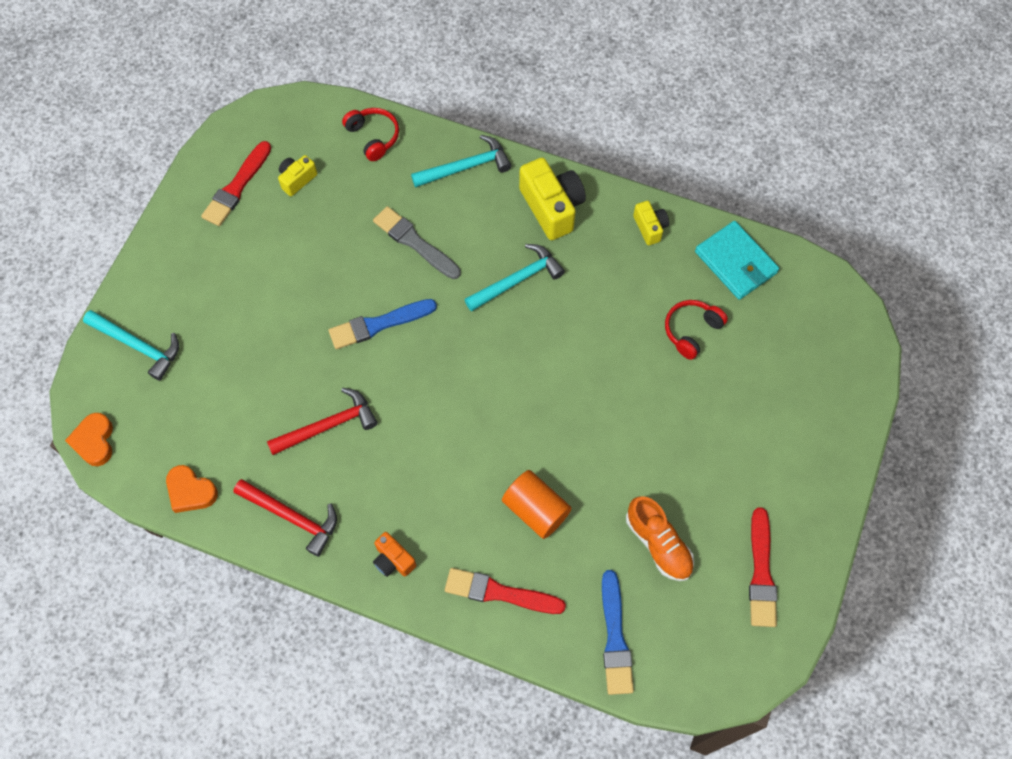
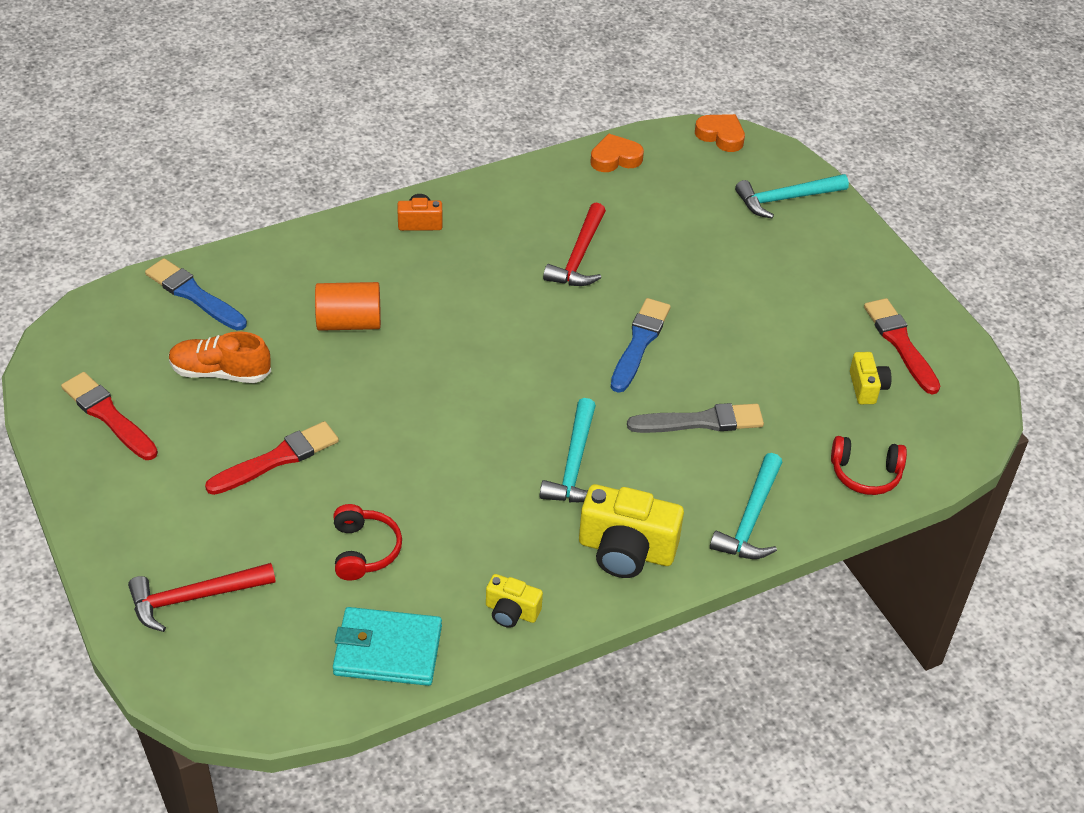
camera: 130 degrees right, 20 degrees down
(292, 517) = (525, 194): red hammer -> red hammer (194, 598)
(500, 593) = (316, 259): red brush -> red brush (277, 459)

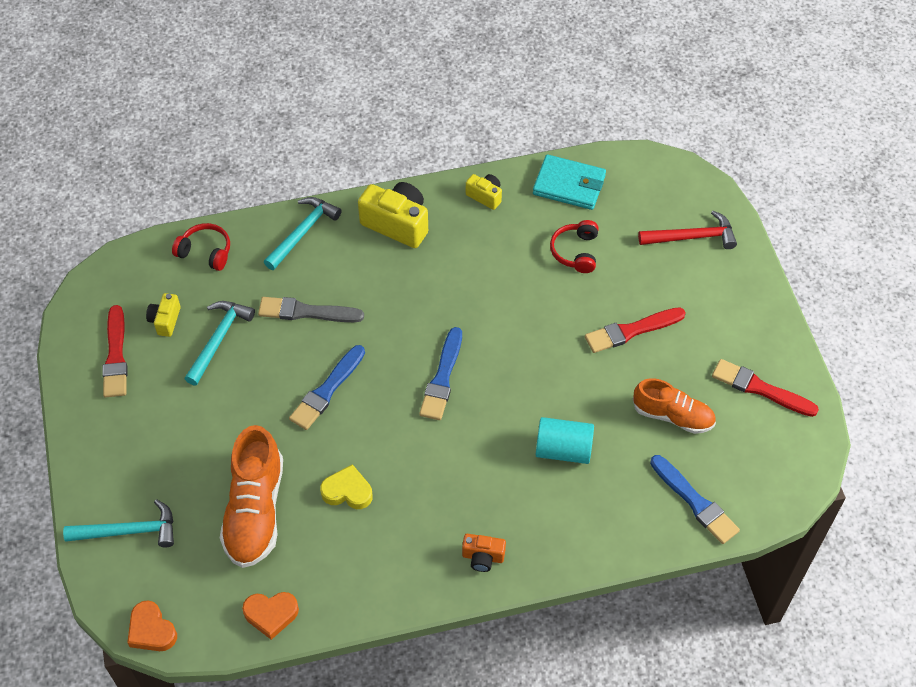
camera: 165 degrees left, 10 degrees up
(108, 416) = (760, 389): red brush -> red brush turned 150 degrees clockwise
(349, 322) = (563, 450): orange cylinder -> turquoise cylinder
(507, 374) = (442, 378): none -> blue brush
(574, 464) = (413, 292): turquoise hammer -> turquoise hammer (219, 339)
(579, 256) = (347, 491): red hammer -> yellow heart
(668, 229) = (255, 511): none -> orange shoe

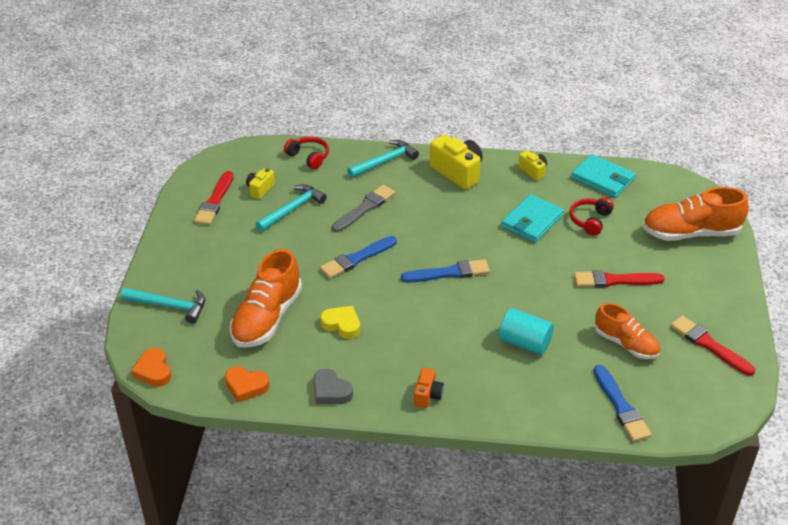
camera: 20 degrees right, 15 degrees down
(306, 312) = (364, 208): grey brush -> grey brush turned 105 degrees clockwise
(372, 588) = (331, 391): none -> grey heart
(442, 378) = (449, 273): blue brush -> blue brush turned 135 degrees counterclockwise
(483, 557) = (427, 395): orange camera -> orange camera turned 105 degrees counterclockwise
(510, 273) = (532, 221): none -> turquoise wallet
(692, 237) = (690, 233): red hammer -> orange shoe

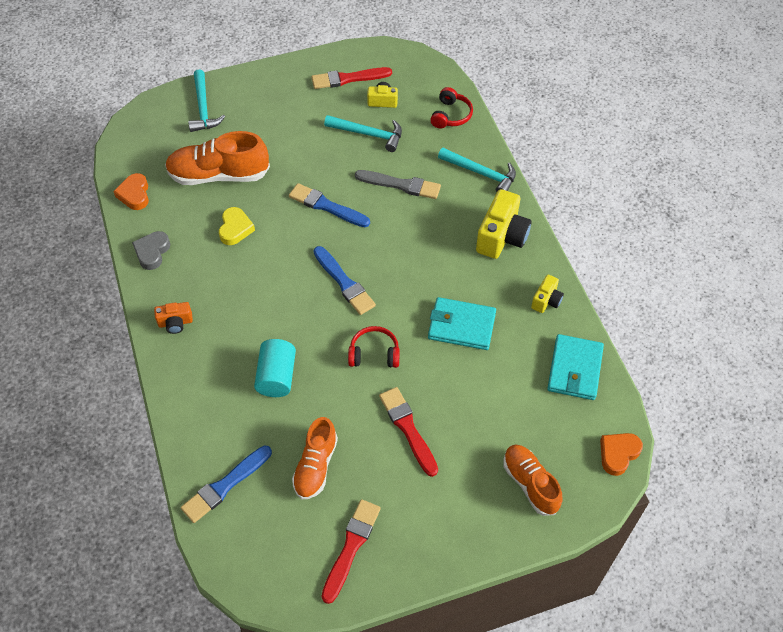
camera: 65 degrees right, 15 degrees up
(153, 371) = (127, 131): orange heart -> orange heart (618, 454)
(590, 220) = (494, 378): red headphones -> red headphones (374, 354)
(690, 233) = (530, 483): orange shoe -> orange shoe, size x0.65

